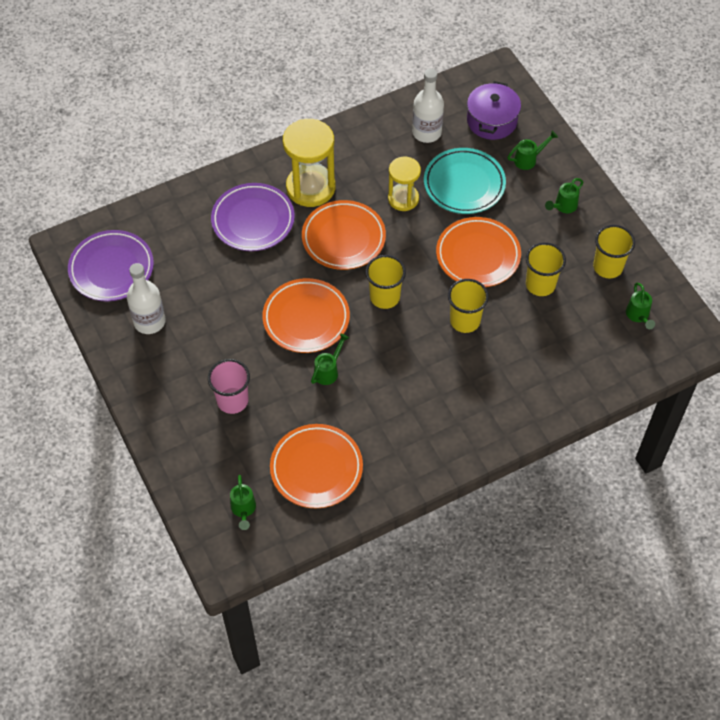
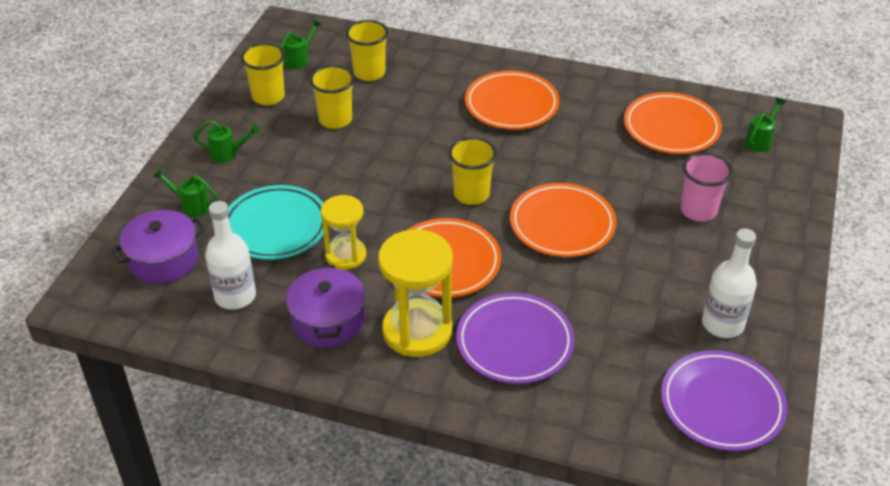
camera: 135 degrees left, 15 degrees down
(328, 371) = (587, 178): green watering can -> none
(362, 157) = (328, 321): none -> purple pot
(465, 321) = (429, 137): yellow cup -> yellow cup (369, 73)
(478, 255) = (351, 169): orange plate -> orange plate (511, 105)

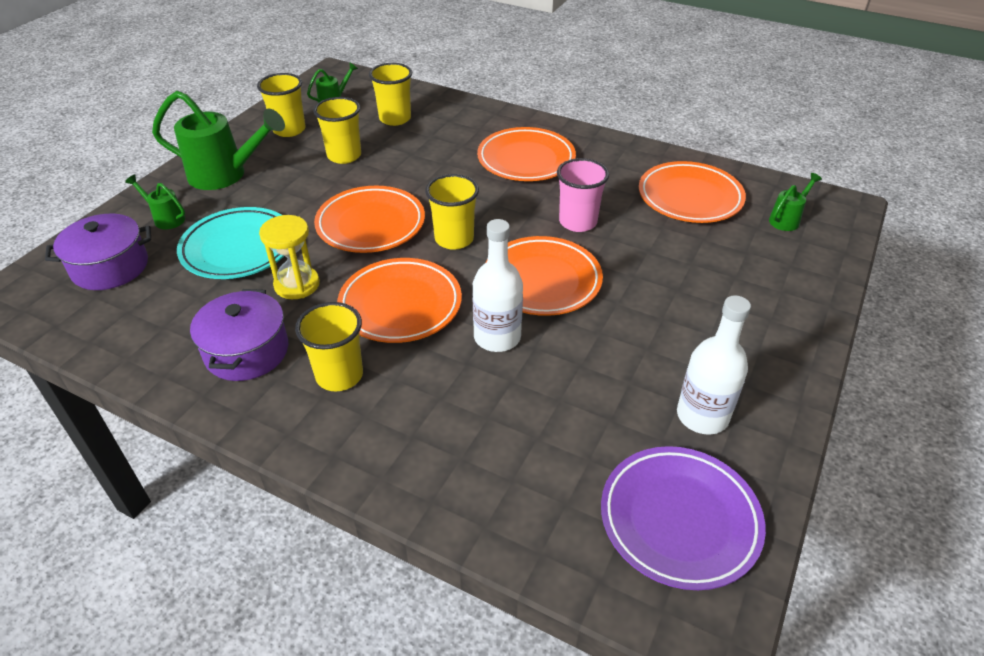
camera: 10 degrees right, 0 degrees up
(228, 153) = (226, 175): green watering can -> green watering can, size x2.04
(235, 296) = (162, 312): white bottle -> white bottle (497, 337)
(389, 189) = (371, 224): none -> orange plate
(417, 331) = (339, 375): yellow hourglass -> yellow cup
(514, 343) = (445, 404): purple plate -> none
(698, 211) = (701, 284): pink cup -> pink cup (578, 222)

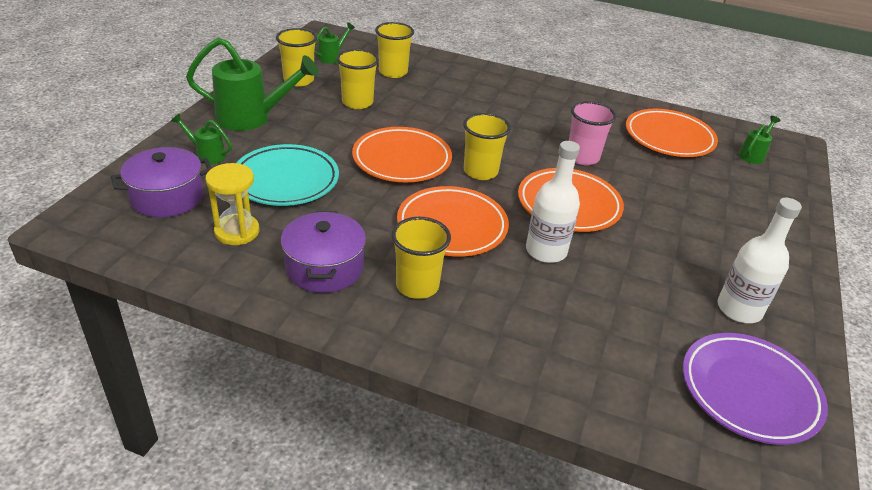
camera: 10 degrees left, 5 degrees down
(297, 284) = (351, 210): yellow hourglass -> yellow hourglass (237, 231)
(526, 160) = (521, 107): orange plate -> none

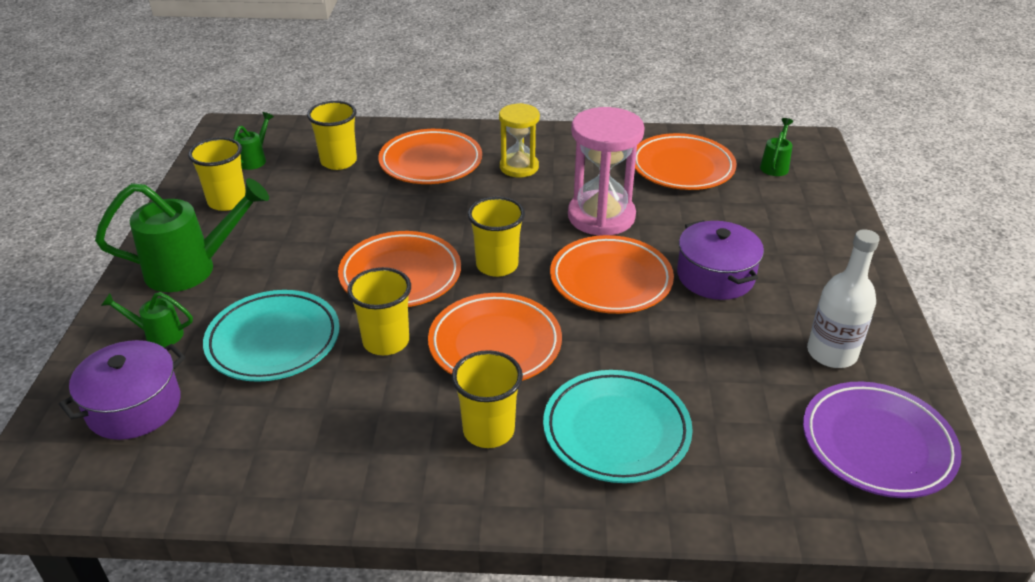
camera: 15 degrees left, 0 degrees up
(237, 231) = (245, 426): yellow hourglass -> yellow hourglass (519, 167)
(324, 267) = (372, 441): purple pot -> purple pot (715, 276)
(357, 102) = (314, 213): yellow cup -> yellow cup (386, 341)
(463, 88) = (431, 162): none -> orange plate
(521, 315) = (616, 431): none -> turquoise plate
(546, 251) = (610, 344): white bottle -> none
(582, 157) = (601, 216): pink cup -> pink hourglass

